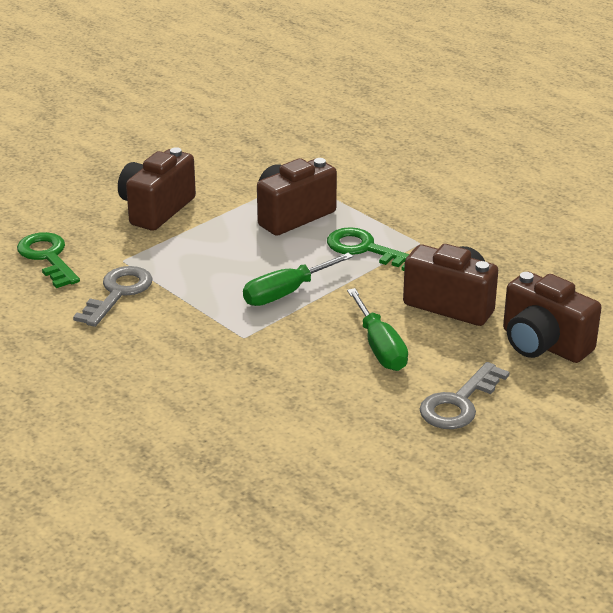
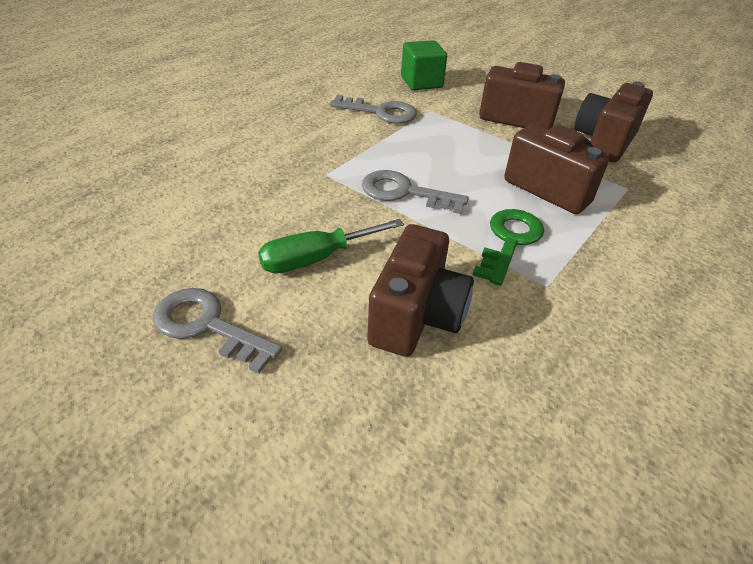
camera: 80 degrees right, 10 degrees up
(48, 257) = (421, 82): green key -> green cube
(286, 293) = (405, 192): green screwdriver -> grey key
(543, 344) = (337, 416): brown camera -> brown camera (604, 142)

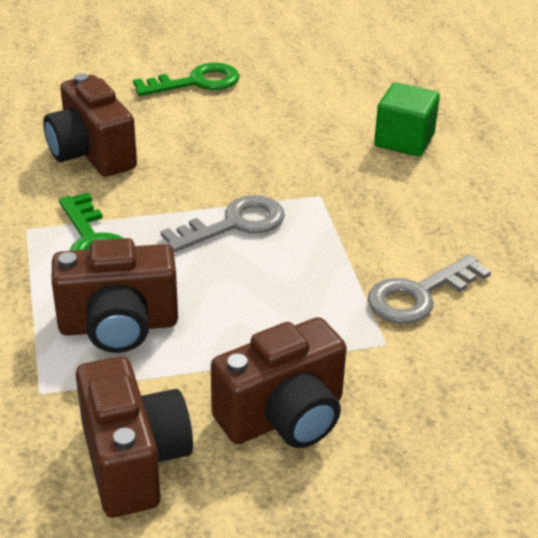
camera: 130 degrees right, 5 degrees down
(207, 326) = (196, 82): grey key -> green key
(316, 258) = (206, 141): green screwdriver -> none
(421, 82) = (483, 387): green cube -> green cube (404, 140)

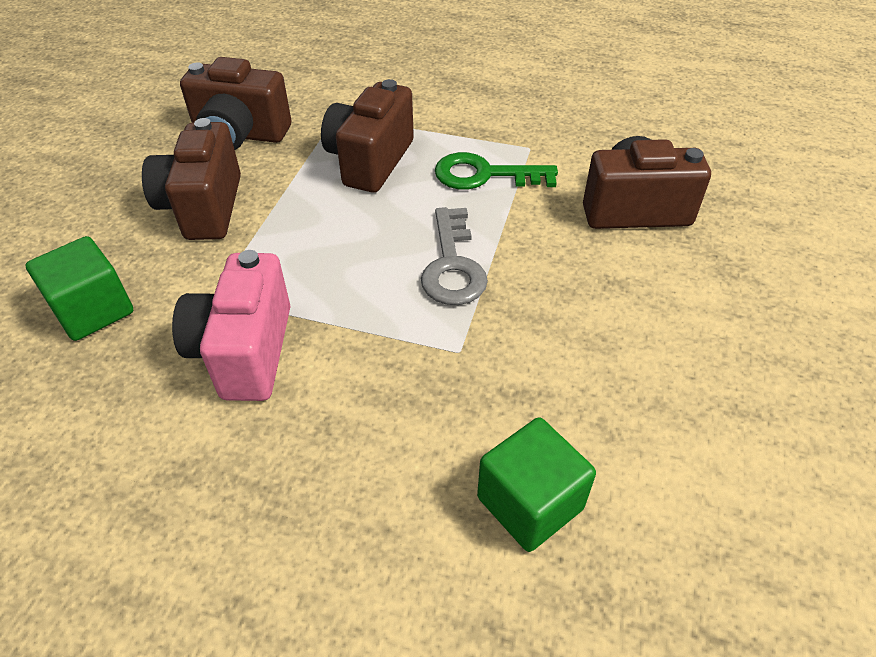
camera: 120 degrees right, 10 degrees up
(196, 82) = (776, 338): green key -> none
(419, 294) = (245, 352): grey key -> pink camera
(471, 412) = (93, 310): none -> green cube

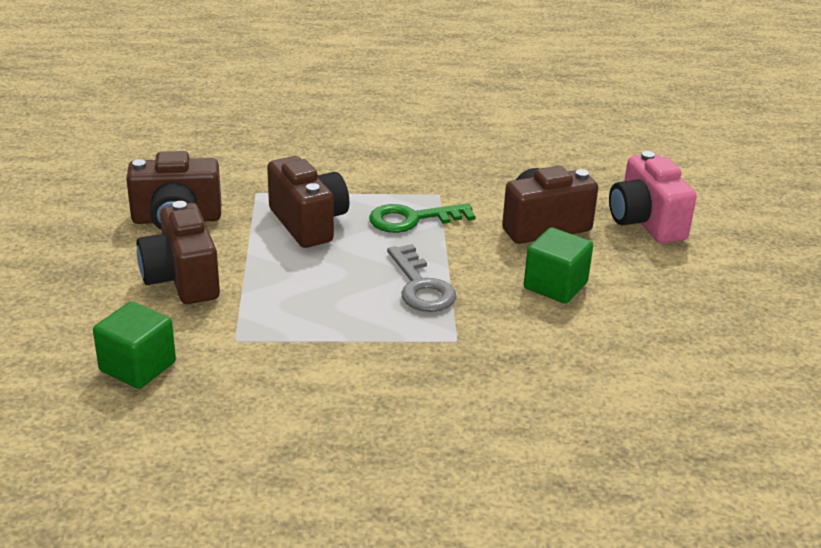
camera: 20 degrees left, 15 degrees down
(245, 352) = (288, 370): pink camera -> pink camera (645, 222)
(370, 161) = (308, 223): brown camera -> brown camera turned 150 degrees clockwise
(530, 503) = (552, 416): green cube -> green cube (555, 285)

